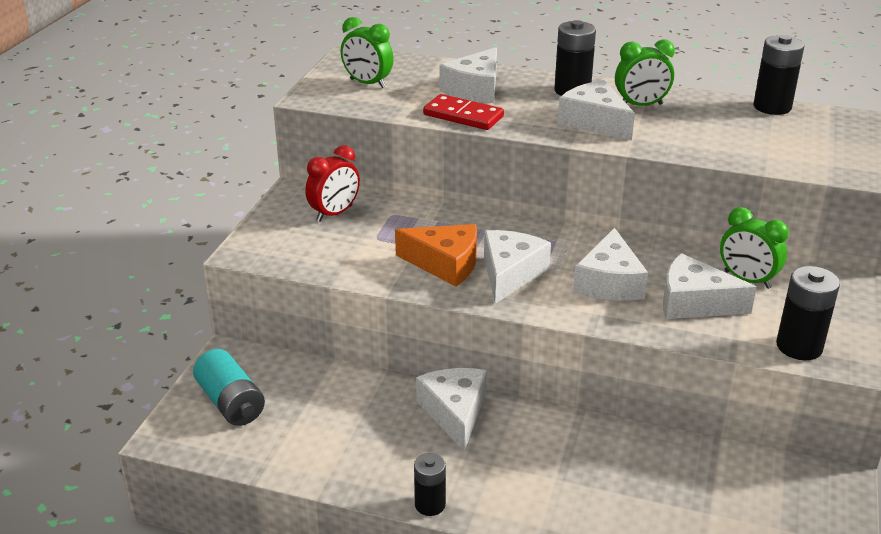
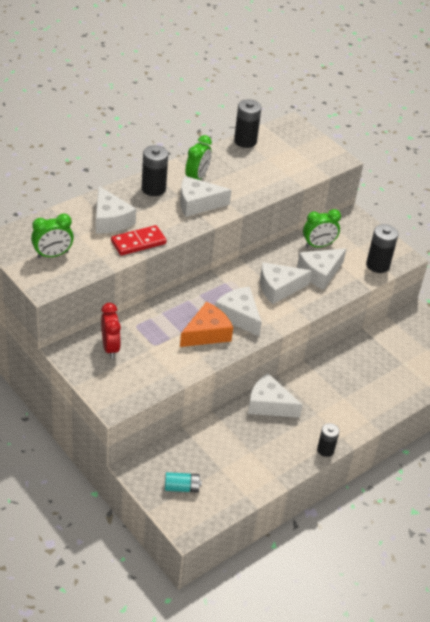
camera: 60 degrees left, 10 degrees up
(231, 402) = (182, 487): turquoise battery -> turquoise battery, size x0.66
(609, 282) = (278, 288): white cheese -> white cheese turned 120 degrees clockwise

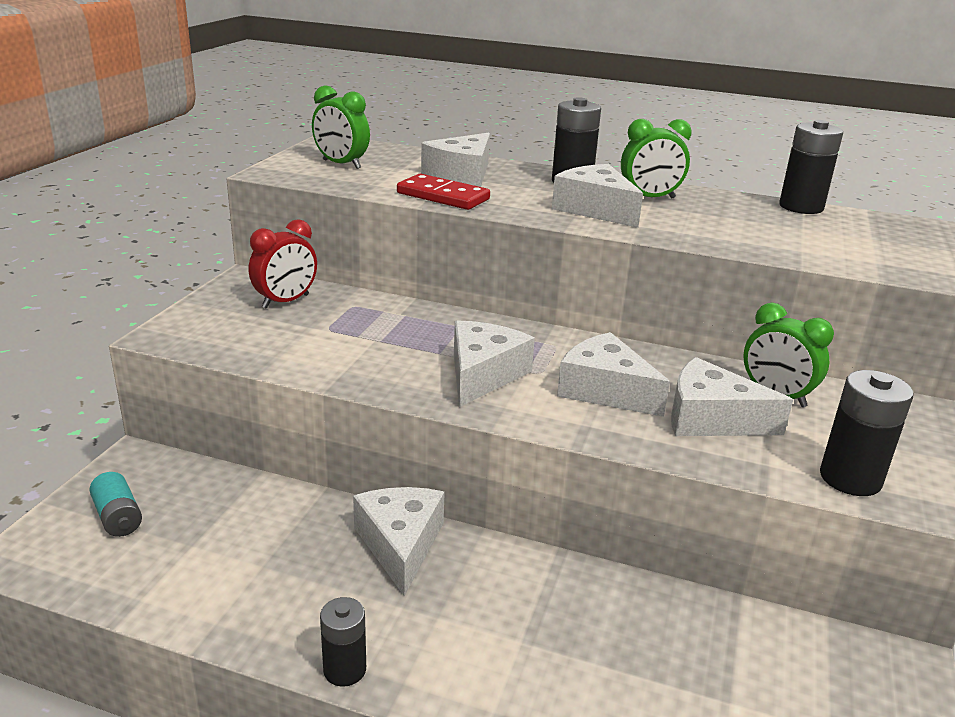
camera: 60 degrees right, 15 degrees down
(207, 333) = (405, 360): orange cheese -> none

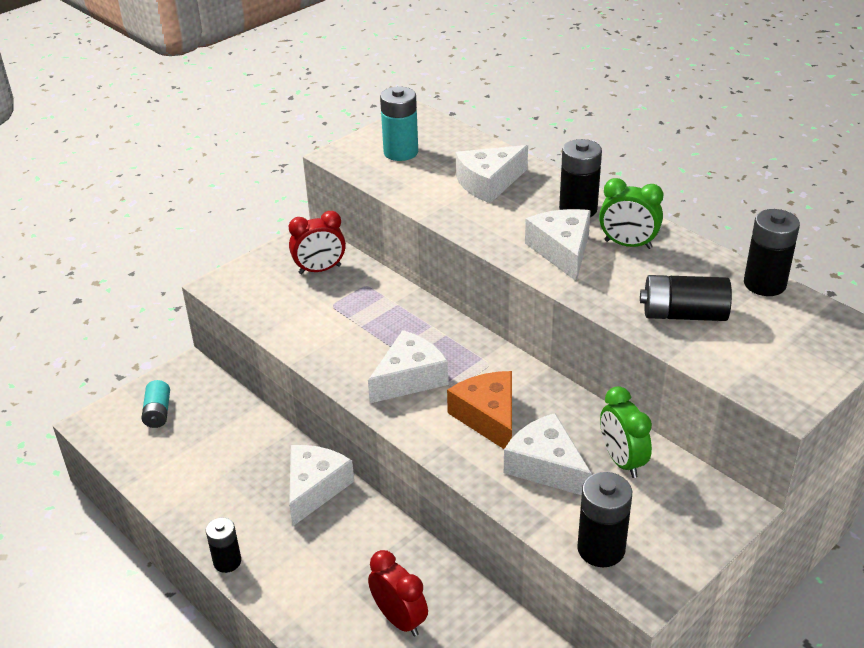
camera: 30 degrees right, 10 degrees up
(341, 164) = (401, 152): green clock -> turquoise battery
(443, 196) = (449, 210): red domino -> none
(605, 390) = (488, 417): white cheese -> orange cheese
(626, 660) = (399, 619): none -> red clock
(766, 235) = (683, 314): none -> black battery

